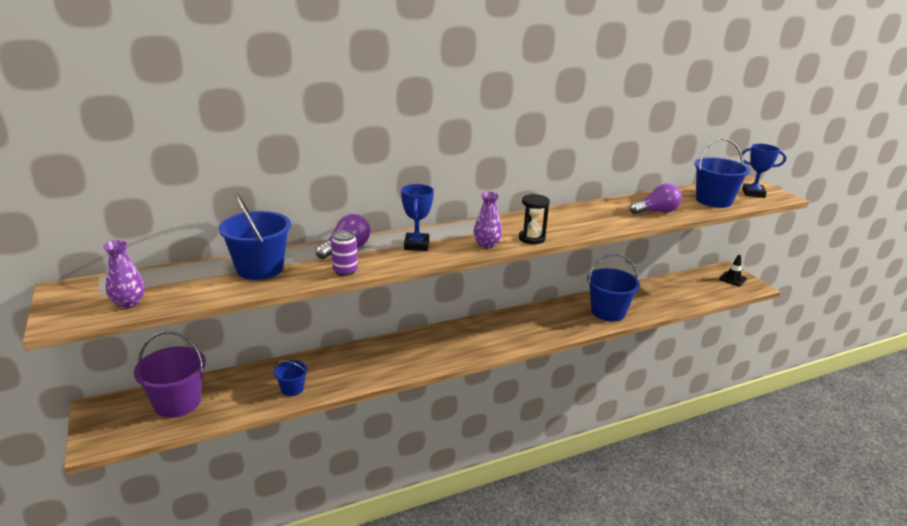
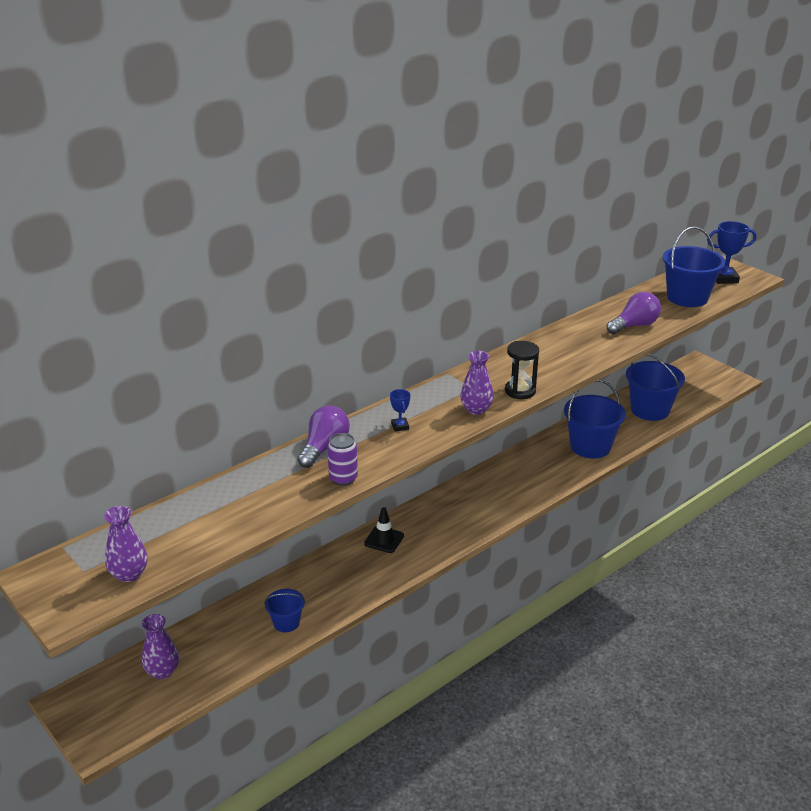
camera: 15 degrees left, 5 degrees up
(177, 403) = (162, 671): purple bucket -> purple vase
(260, 268) = (244, 496): blue bucket -> blue bucket (650, 410)
(416, 245) = (400, 426): blue trophy -> blue trophy, size x0.54
(732, 279) = (707, 375): black traffic cone -> black traffic cone (384, 539)

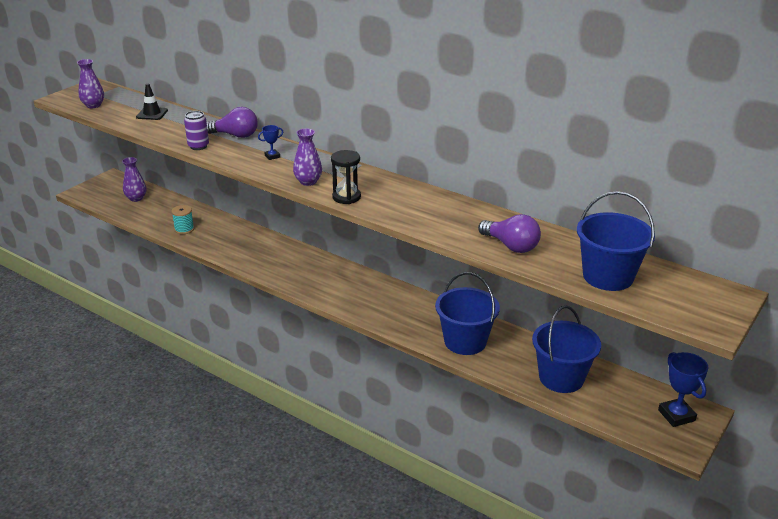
camera: 75 degrees right, 0 degrees up
(286, 622) = (184, 229): blue bucket -> turquoise spool
(384, 539) = (282, 251): black traffic cone -> black traffic cone (152, 114)
(724, 278) = (687, 302): blue trophy -> blue trophy (676, 415)

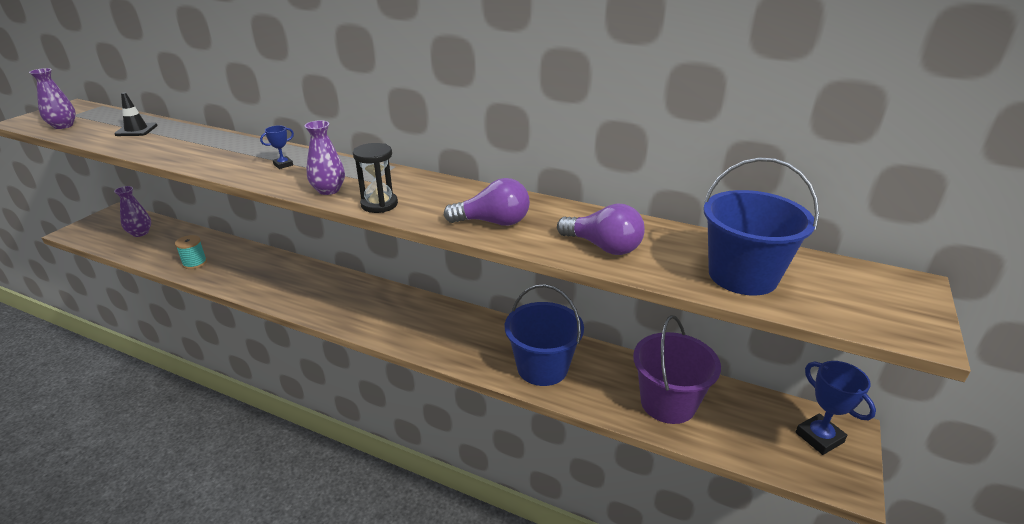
camera: 10 degrees left, 0 degrees up
(198, 146) = (189, 160): purple can -> none
(235, 135) = (238, 145): purple light bulb -> purple light bulb (493, 222)
(561, 378) = (668, 403): blue bucket -> purple bucket

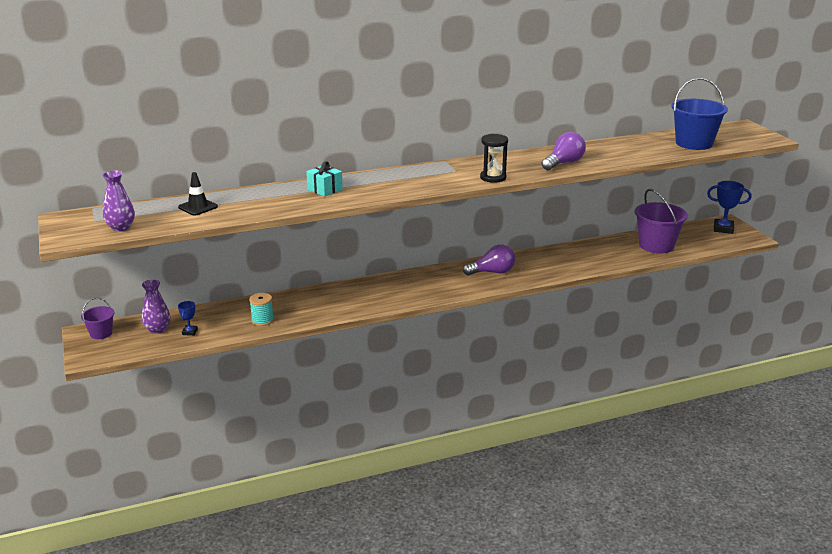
camera: 45 degrees left, 5 degrees down
(116, 218) = (101, 333): none -> purple bucket
(236, 152) = (325, 189): none -> turquoise gift
(283, 165) = (379, 183): blue trophy -> blue trophy (190, 332)
(328, 190) = (447, 183): purple vase -> none
(542, 368) = (584, 260): blue bucket -> none
(603, 247) = (628, 154): purple light bulb -> purple light bulb (492, 272)

